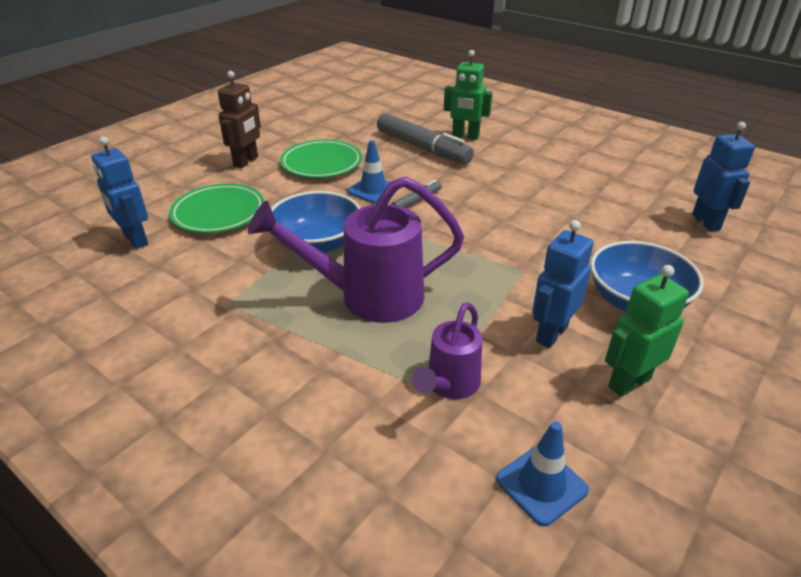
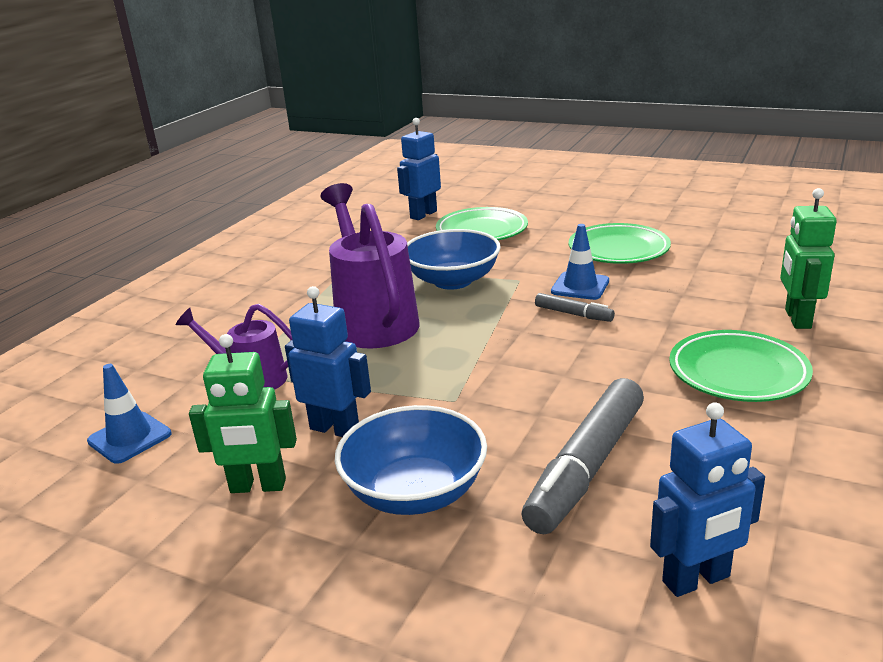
camera: 80 degrees right, 10 degrees down
(246, 161) = (590, 217): brown robot -> none
(423, 148) = (722, 296): grey marker -> grey marker (586, 467)
(520, 167) = (738, 373): none -> green plate
(628, 382) = (258, 486): green robot -> green robot turned 135 degrees clockwise

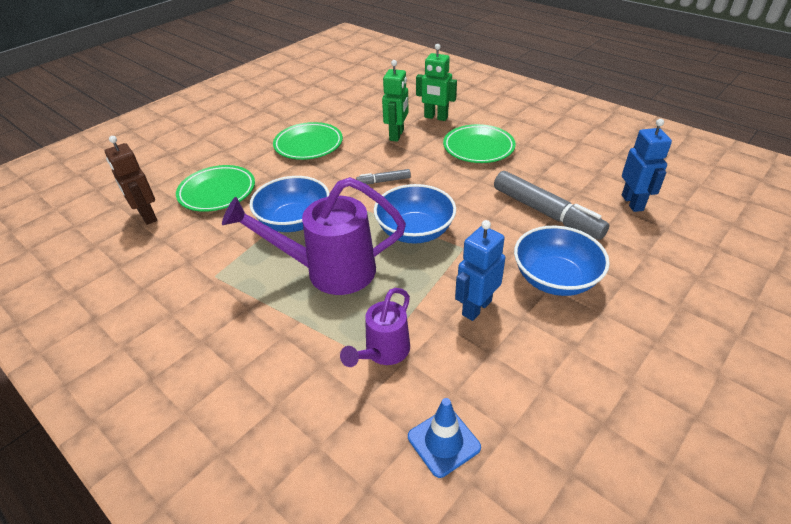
camera: 75 degrees left, 15 degrees up
(258, 486) = (533, 353): green robot -> green robot (397, 135)
(423, 214) = (147, 216): blue robot -> brown robot
(473, 357) = (415, 231): none -> blue bowl
(573, 314) = (383, 181): grey marker -> grey marker turned 150 degrees counterclockwise
(580, 286) = (348, 170): blue traffic cone -> none

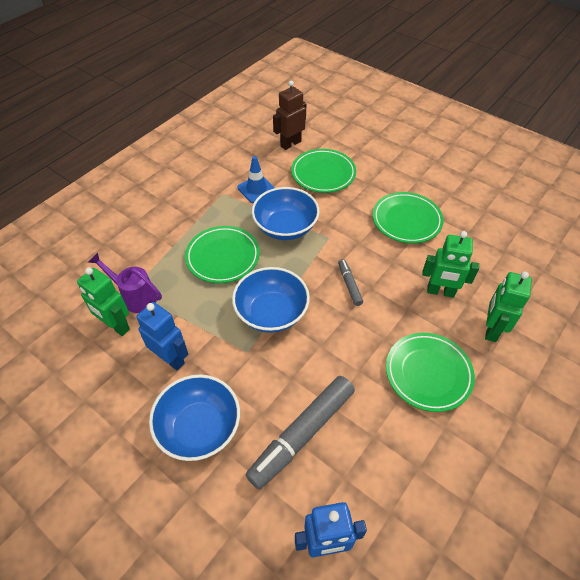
camera: 85 degrees right, 10 degrees up
(329, 271) = (223, 257): purple watering can -> green plate
(430, 367) = (116, 326): none -> green robot
(443, 442) = (55, 333): blue traffic cone -> blue traffic cone (256, 189)

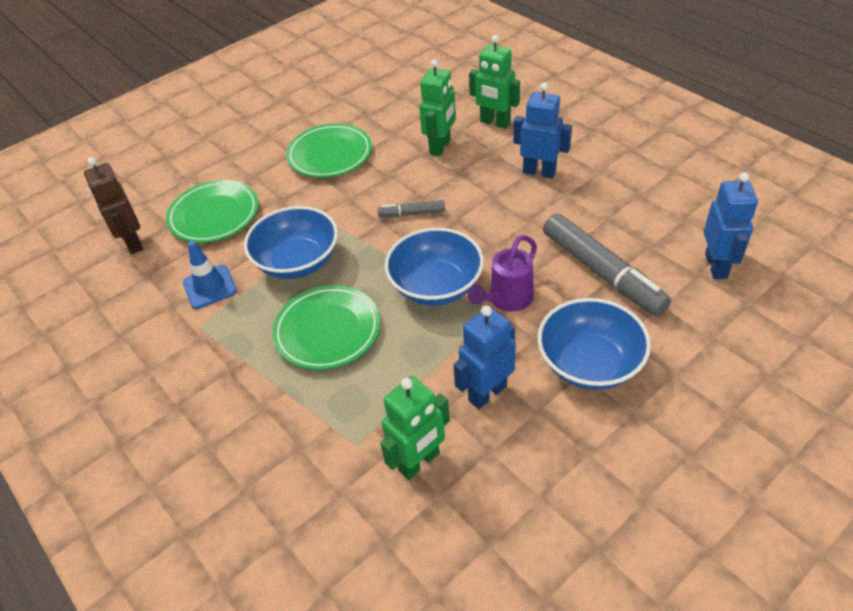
camera: 75 degrees left, 5 degrees down
(135, 297) = (370, 438): purple watering can -> purple watering can (506, 300)
(428, 373) = (539, 172): green plate -> blue robot

